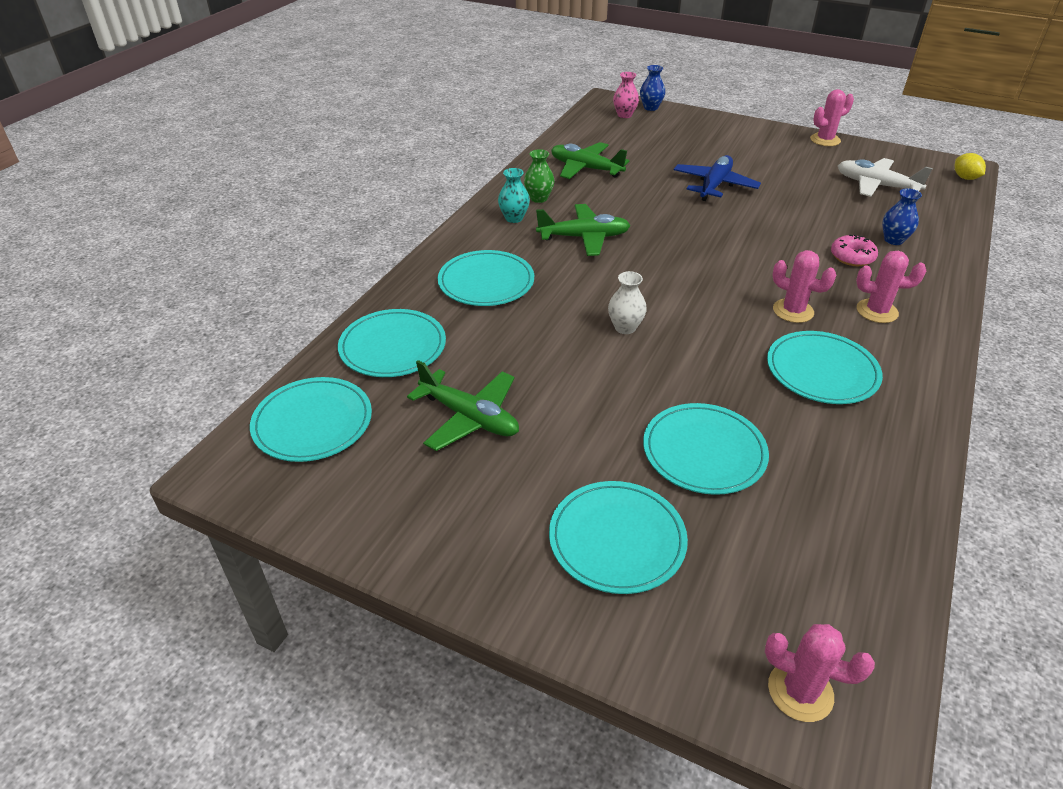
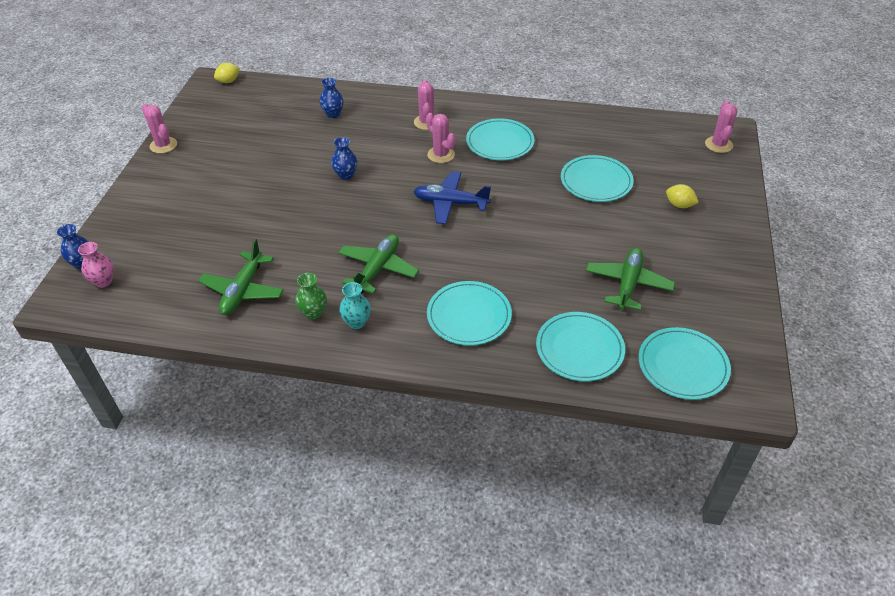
camera: 105 degrees left, 5 degrees up
(584, 237) = (378, 269): green plane -> green plane turned 45 degrees clockwise
(617, 539) = (679, 205): turquoise plate -> yellow lemon
(625, 327) = (495, 227): white vase -> none
(714, 185) = (264, 203): blue plane -> blue plane (450, 203)
(756, 236) = (346, 175): none -> blue vase
(793, 311) = (441, 155): pink cactus -> pink cactus turned 60 degrees counterclockwise
(852, 257) = (362, 131): pink donut -> none
(876, 185) = (249, 120): white plane -> none

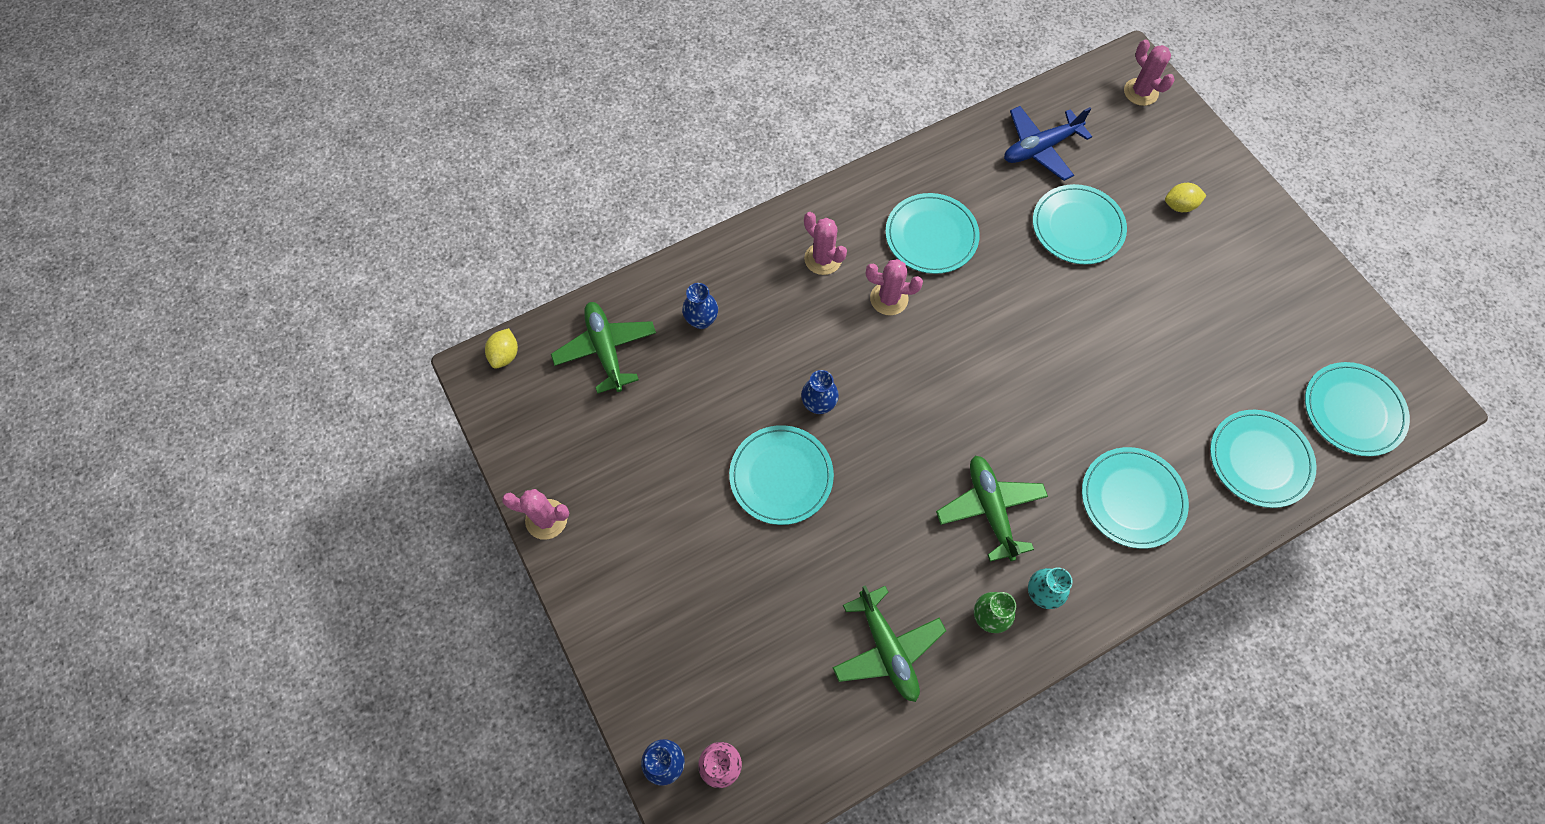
camera: 40 degrees left, 20 degrees up
(288, 191) = (781, 476): none -> turquoise plate
(450, 203) = (969, 363): blue plane -> blue plane (1040, 148)
(628, 284) = (1227, 346): green plane -> green plane (606, 350)

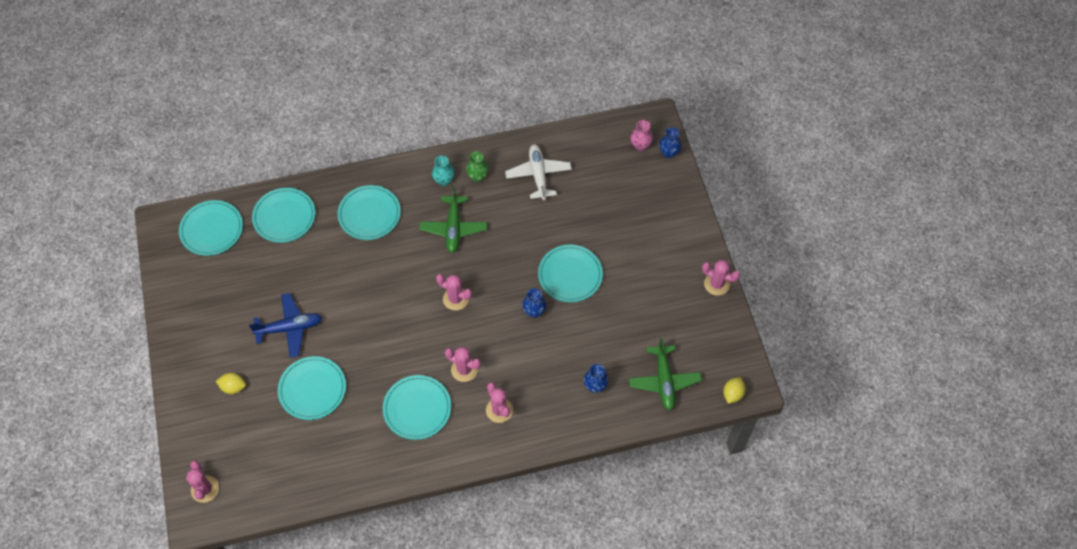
camera: 165 degrees left, 5 degrees down
(887, 649) = (538, 175): green plane -> white plane
(940, 395) = (455, 299): none -> pink cactus
(1040, 148) = (307, 459): blue plane -> blue plane (289, 328)

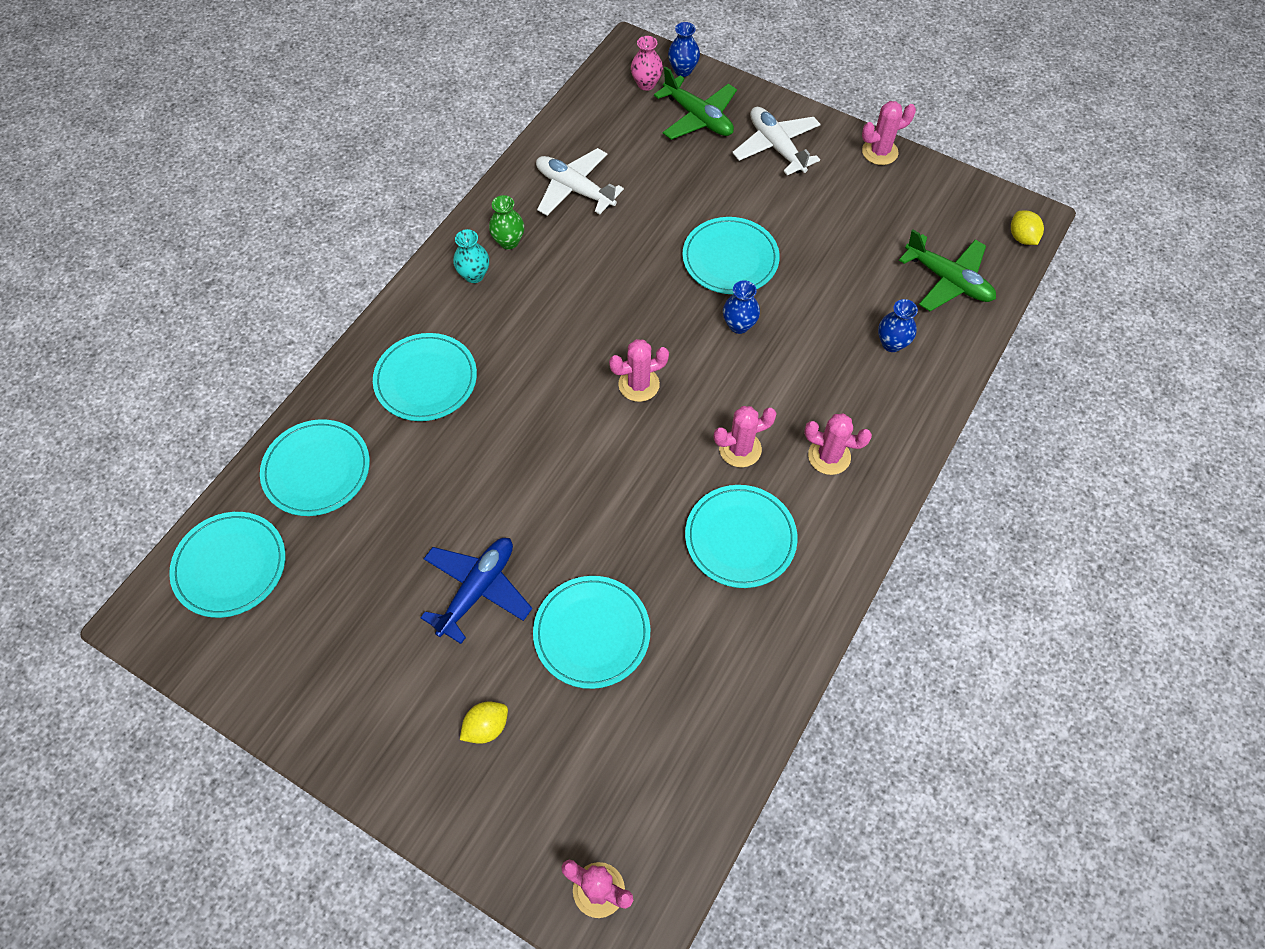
camera: 45 degrees left, 0 degrees up
(453, 228) = (545, 314): green plane -> green plane (698, 117)
(665, 236) = (776, 147): none -> white plane

